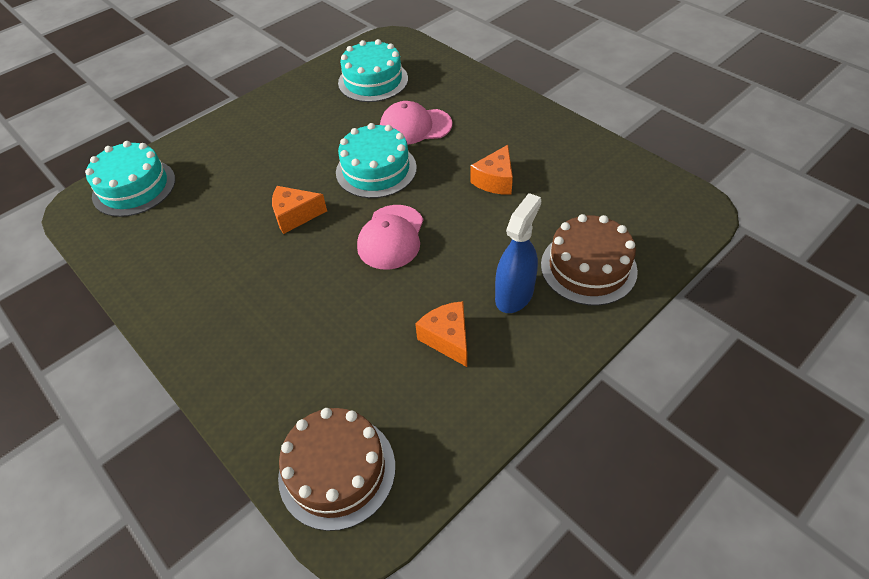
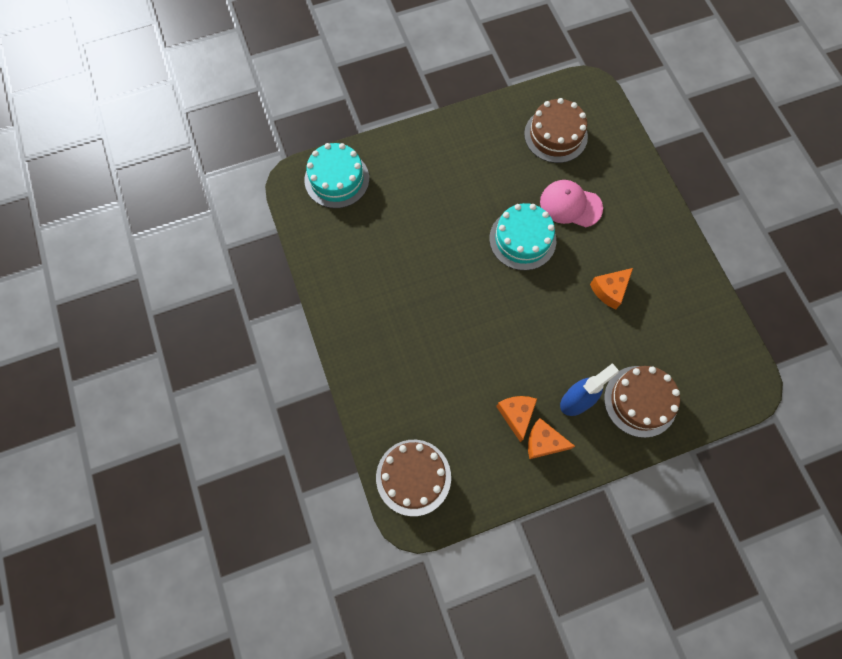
camera: 20 degrees right, 20 degrees up
(295, 216) = (447, 260): orange cheese -> orange cheese (543, 442)
(373, 81) = (555, 135): turquoise cake -> brown cake
(391, 237) = (510, 311): pink cap -> none

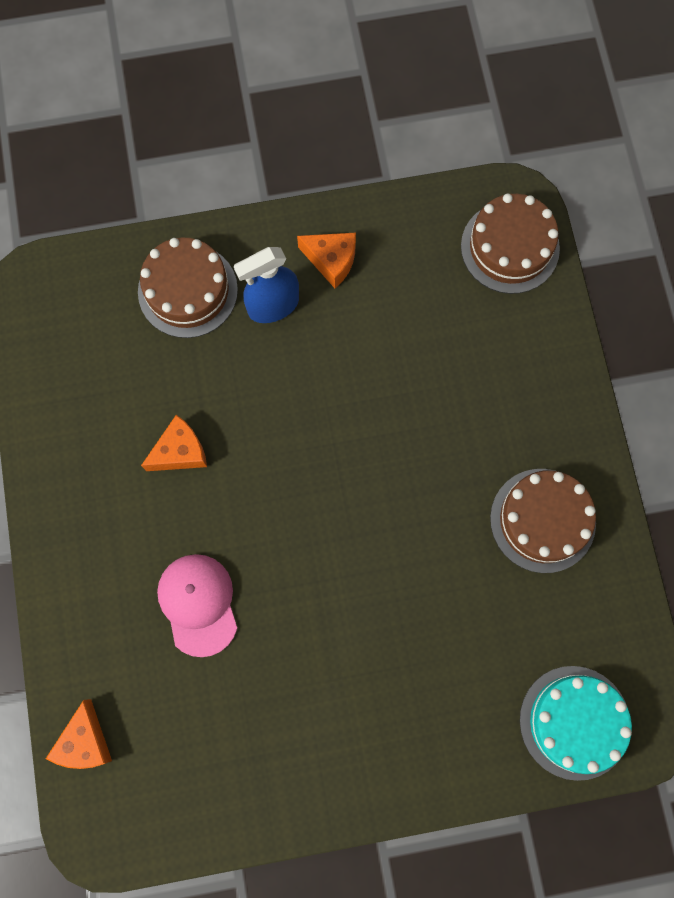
camera: 170 degrees left, 5 degrees up
(516, 415) = (359, 300): orange cheese -> orange cheese (85, 741)
(522, 239) = (290, 557): turquoise cake -> none
(555, 135) = (186, 743): brown cake -> brown cake (542, 520)
(570, 205) = (198, 604): pink cap -> pink cap turned 135 degrees counterclockwise

